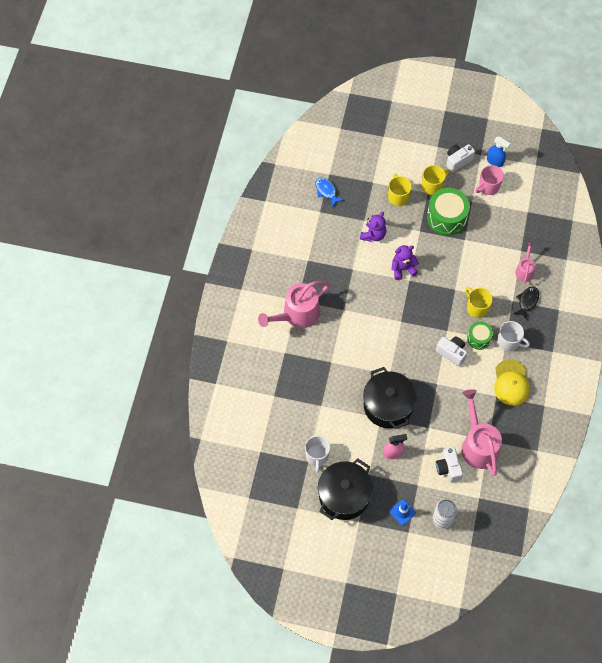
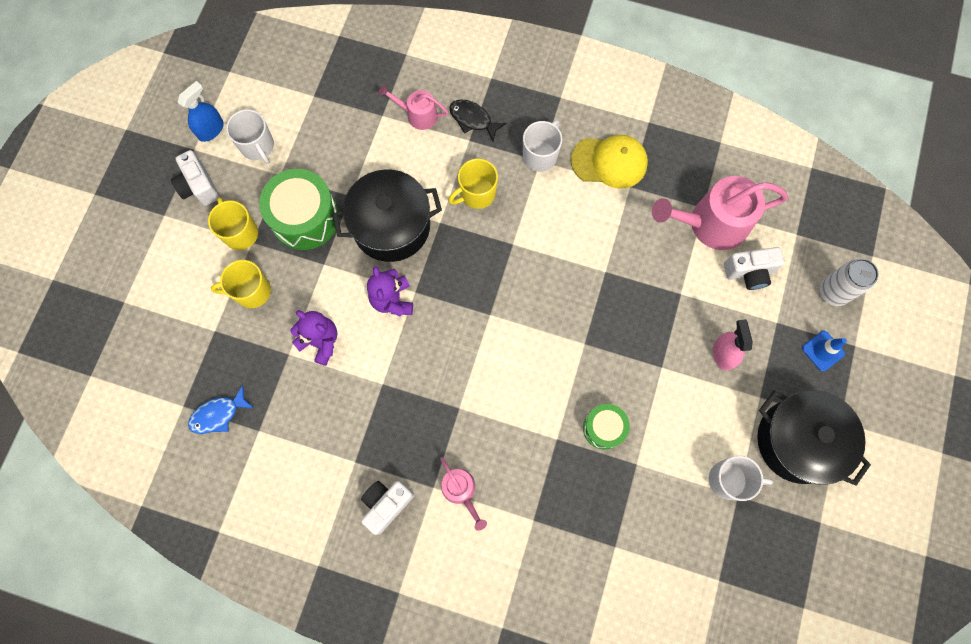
camera: 85 degrees left, 10 degrees up
(297, 314) = (461, 490): pink watering can -> pink watering can, size x0.53
(388, 406) = (641, 353): black pot -> black pot (391, 226)
(451, 353) = (553, 242): white camera -> white camera (386, 504)
(479, 338) = (530, 198): green drum -> green drum (603, 428)
(488, 187) = (258, 146): pink mug -> white mug

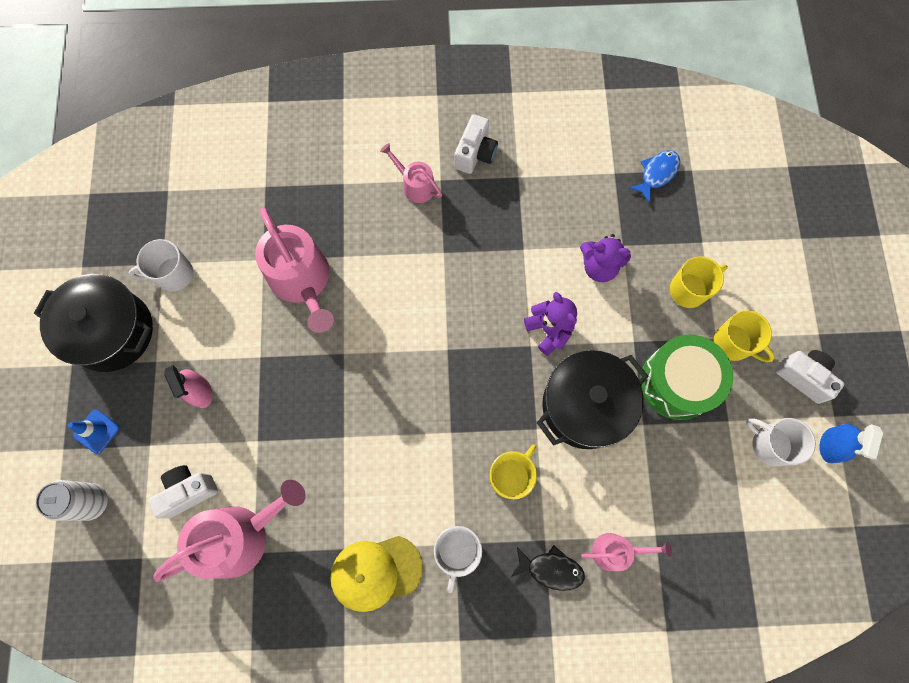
camera: 160 degrees right, 0 degrees up
(603, 428) = (302, 280): green drum -> pink watering can

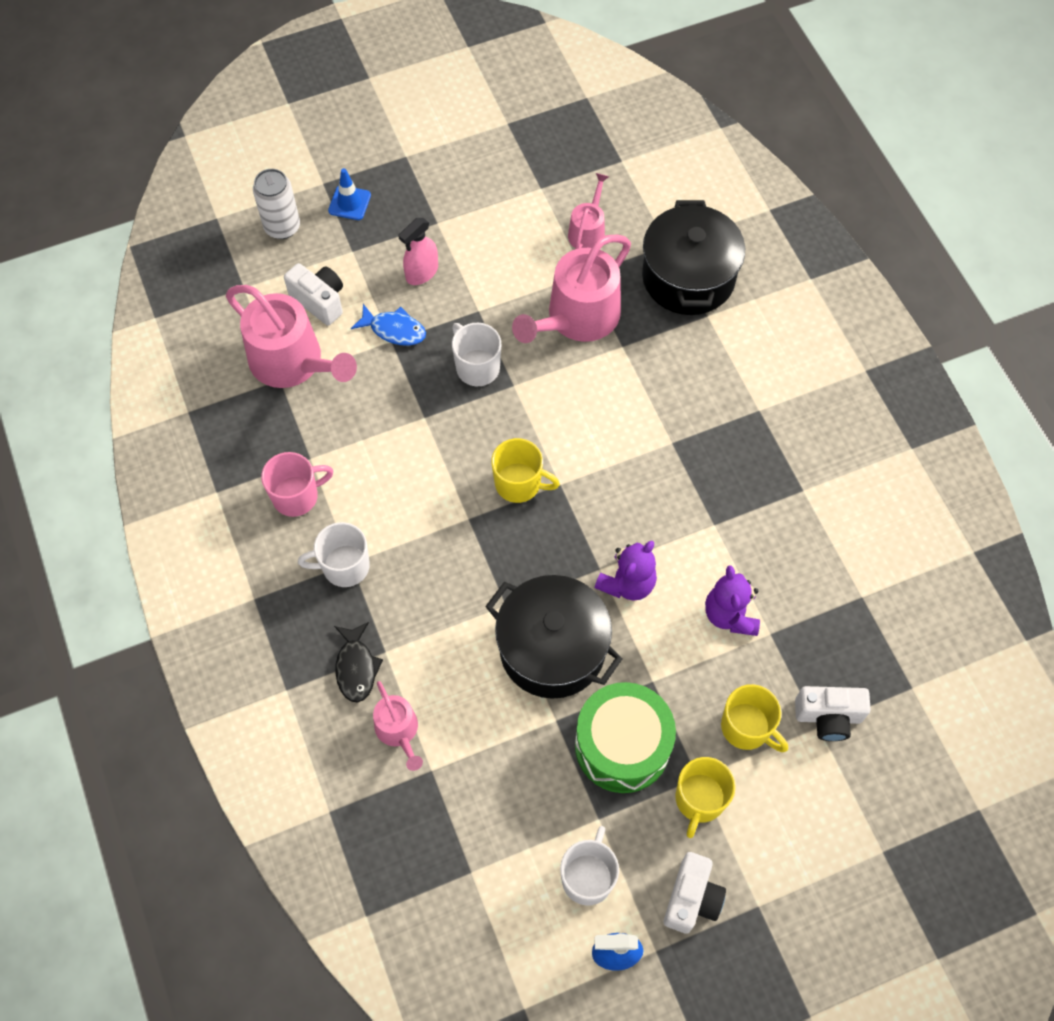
camera: 70 degrees right, 10 degrees down
(112, 332) = (452, 175): black pot -> black pot (688, 277)
(173, 274) = (533, 202): white mug -> white mug (477, 367)
(376, 572) = (297, 496): yellow cap -> pink mug
(415, 185) = (739, 387): pink watering can -> pink watering can (588, 231)
(475, 154) = (810, 435): white camera -> white camera (828, 717)
(510, 476) = (443, 594): yellow mug -> yellow mug (519, 483)
(657, 174) = (885, 647): blue fish -> blue fish (394, 330)

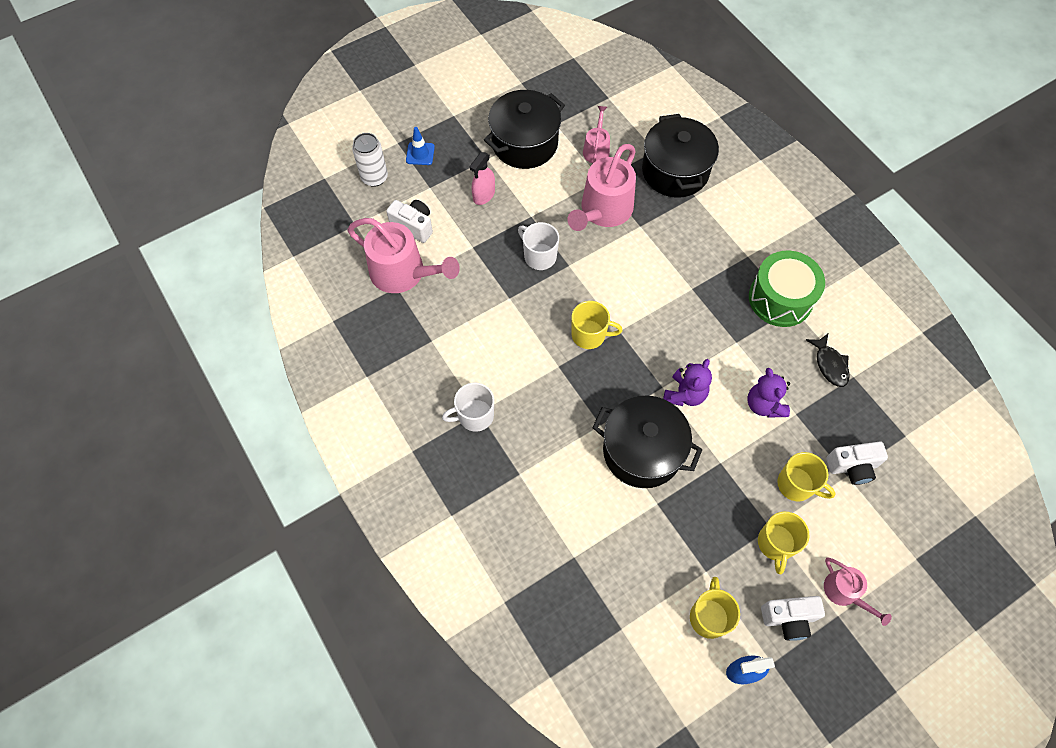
camera: 10 degrees left, 0 degrees up
(297, 496) = (428, 370): pink mug -> none
(356, 667) = (500, 489): black fish -> black fish (830, 364)
(394, 330) = (473, 239): blue fish -> none
(398, 731) = (543, 531): pink watering can -> pink watering can (844, 592)
(492, 209) = (524, 143): none -> black pot
(588, 877) = (708, 616): white mug -> yellow mug
(622, 745) = (710, 514): green drum -> green drum (780, 298)
(691, 898) = (788, 618): white camera -> white camera turned 75 degrees clockwise

